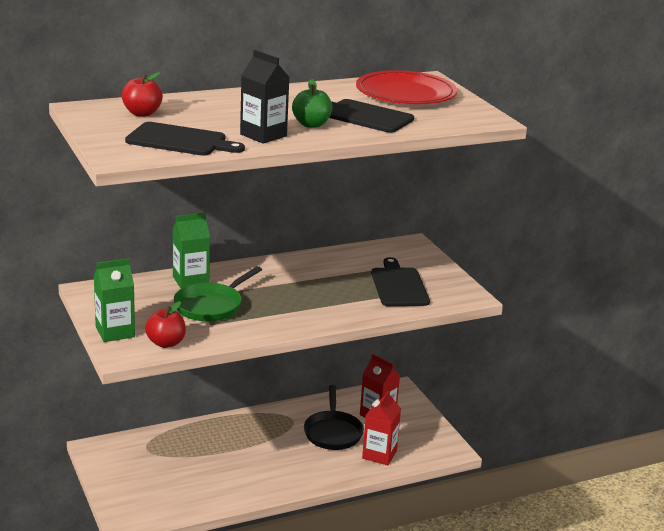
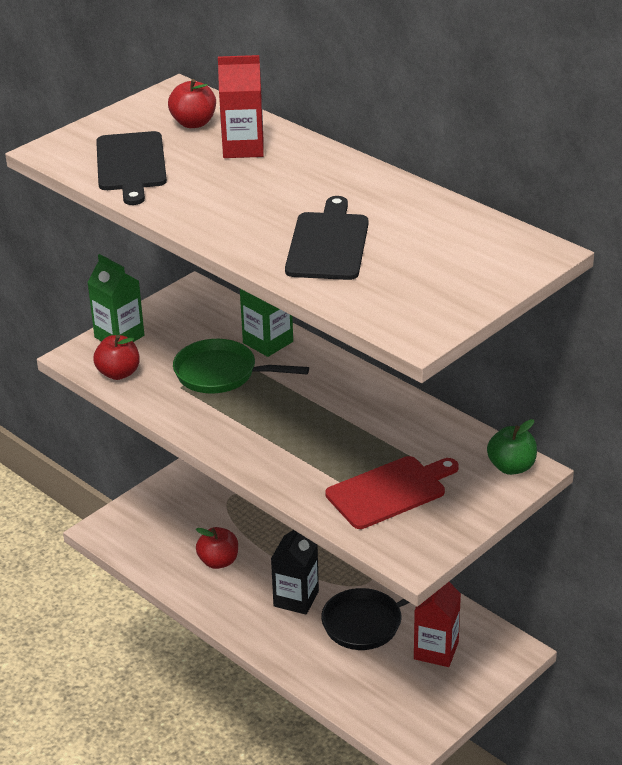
camera: 70 degrees right, 10 degrees up
(217, 475) = (218, 561): none -> red apple
(263, 135) = (193, 202): black carton -> black carton (296, 599)
(311, 125) = (259, 220): green apple -> green apple (511, 467)
(379, 454) = (350, 678): red carton -> red carton (243, 148)
(399, 286) = (389, 491): black cutting board -> red cutting board
(405, 93) = (453, 251): red plate -> none

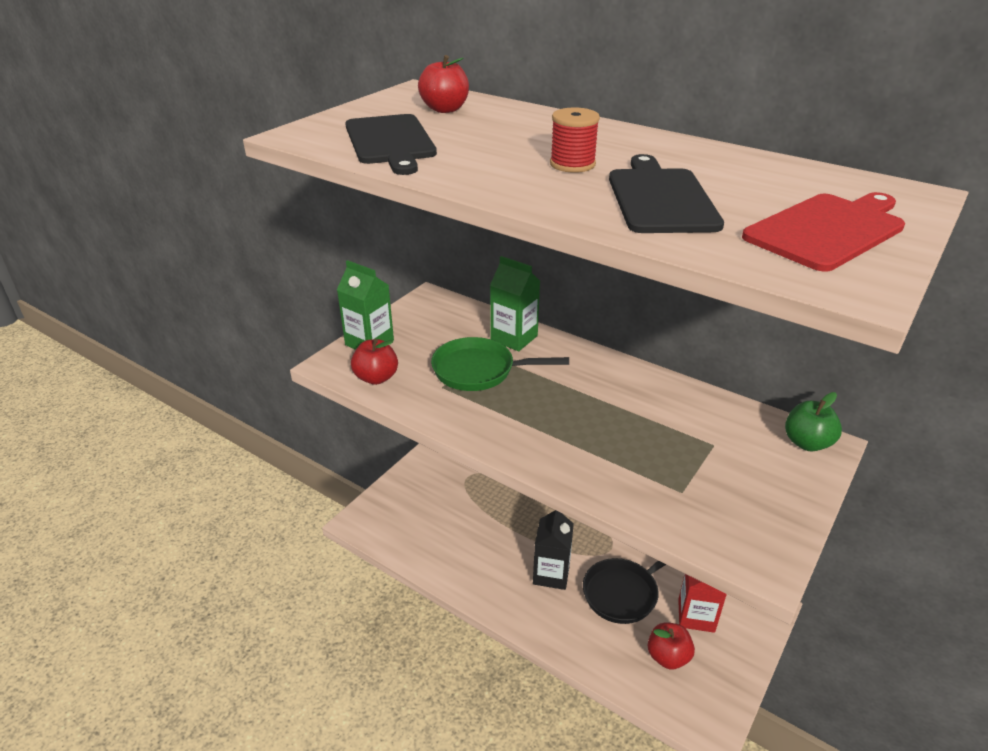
camera: 10 degrees left, 0 degrees up
(218, 561) = (471, 543): red apple -> red apple (668, 656)
(243, 148) = (508, 125): red carton -> none
(276, 201) = (572, 164): none -> red spool
(389, 491) = (699, 481): red cutting board -> red cutting board (827, 230)

